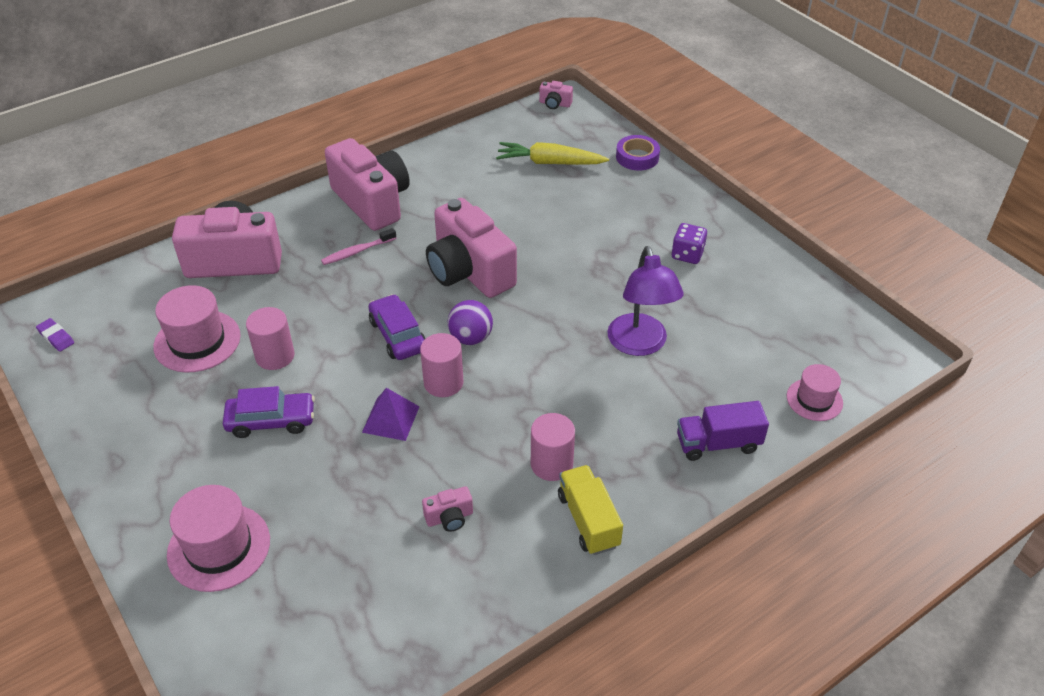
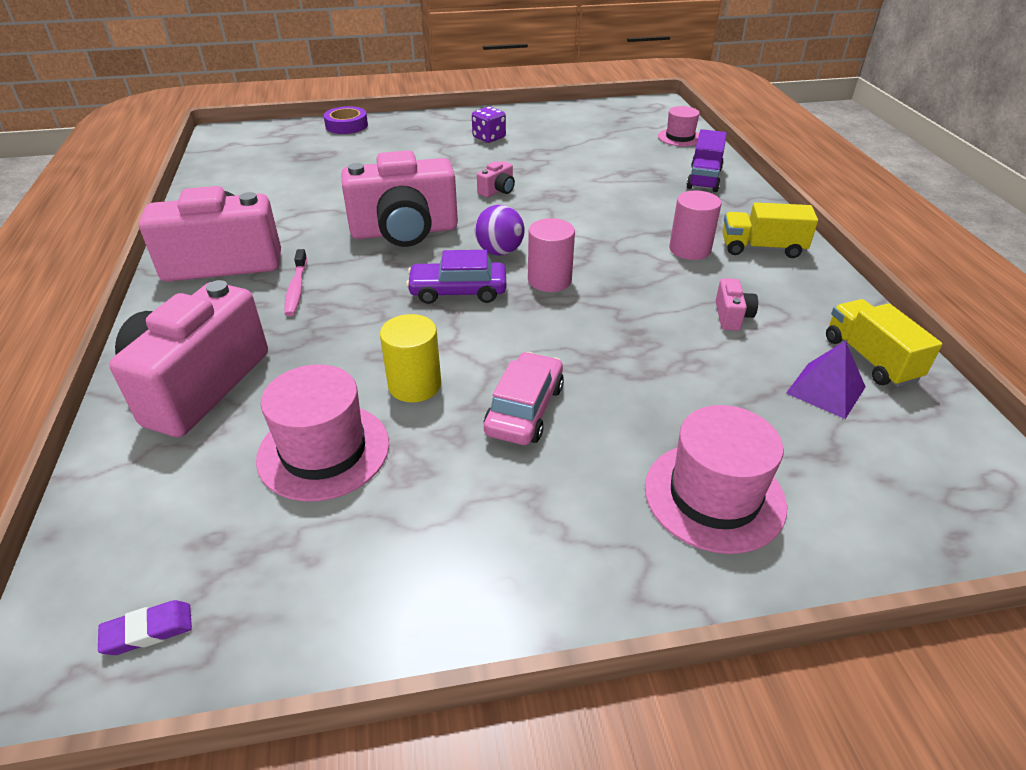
camera: 65 degrees left, 5 degrees down
(271, 421) = (524, 409): purple car -> pink car
(275, 356) = (414, 385): pink cylinder -> yellow cylinder
(391, 419) = (579, 322): purple pyramid -> purple pyramid (826, 390)
(429, 630) = (870, 359): none -> yellow truck
(549, 163) = (300, 160): yellow carrot -> none
(555, 104) = (220, 138): pink camera -> pink camera (497, 191)
(640, 345) = (575, 180): purple lamp -> none

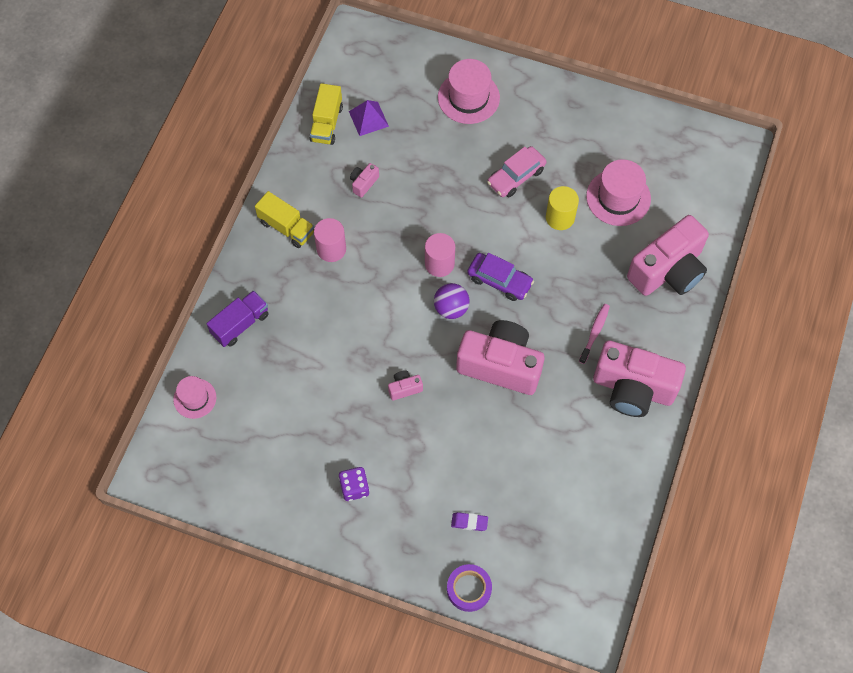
camera: 150 degrees left, 25 degrees up
(148, 631) = (704, 147): purple eraser -> purple eraser (469, 522)

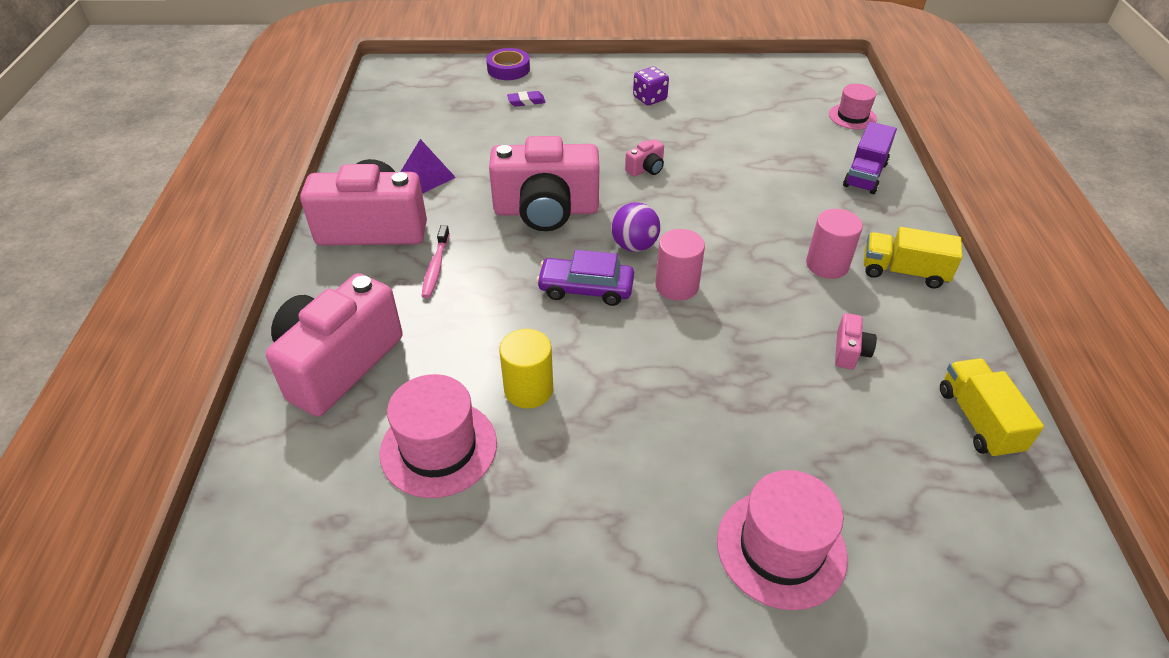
camera: 160 degrees right, 20 degrees down
(368, 118) = (922, 450): purple pyramid -> purple pyramid (427, 176)
(516, 176) = (624, 430): pink car -> none

